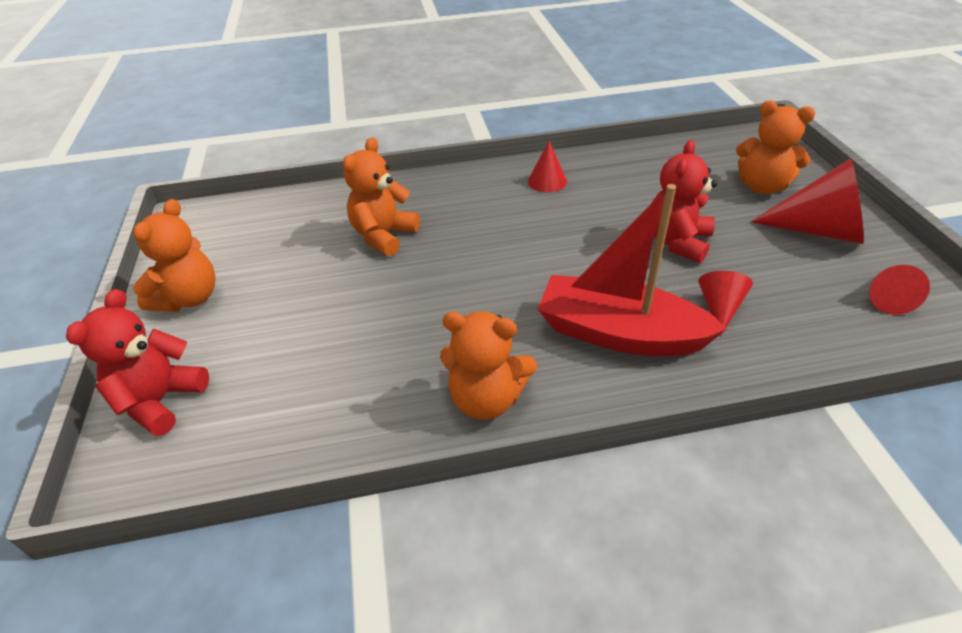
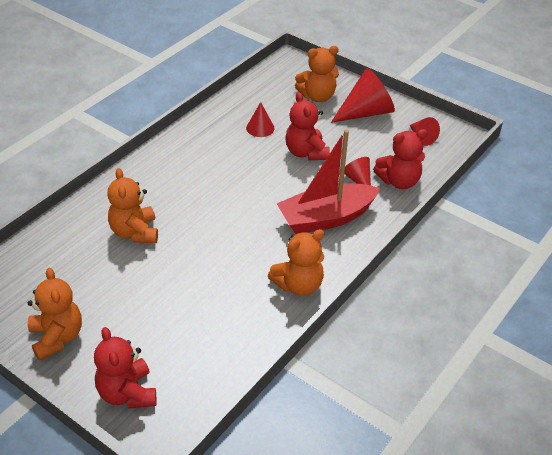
camera: 45 degrees left, 0 degrees up
(547, 181) = (195, 147): red cone -> red cone (260, 128)
(786, 341) = (399, 181): none -> red teddy bear

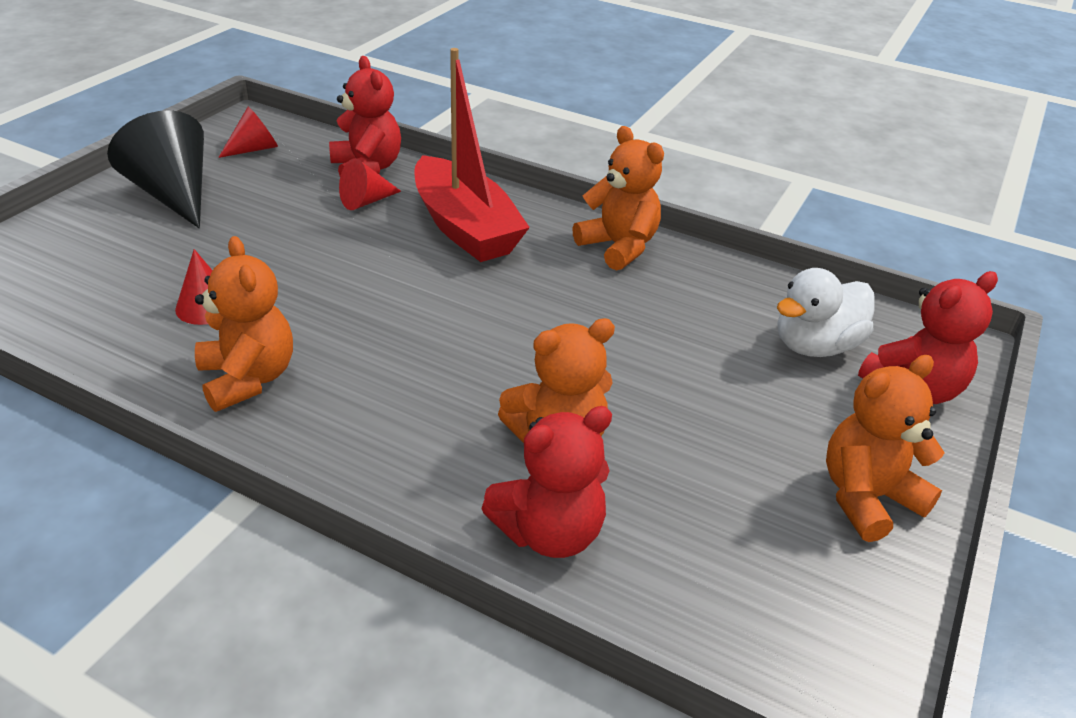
camera: 100 degrees left, 5 degrees down
(178, 357) = (815, 346): none -> white duck
(306, 152) = (291, 251): red teddy bear -> red teddy bear (549, 532)
(317, 96) = (107, 244): orange teddy bear -> orange teddy bear (248, 379)
(366, 112) = (173, 194): red cone -> black cone

